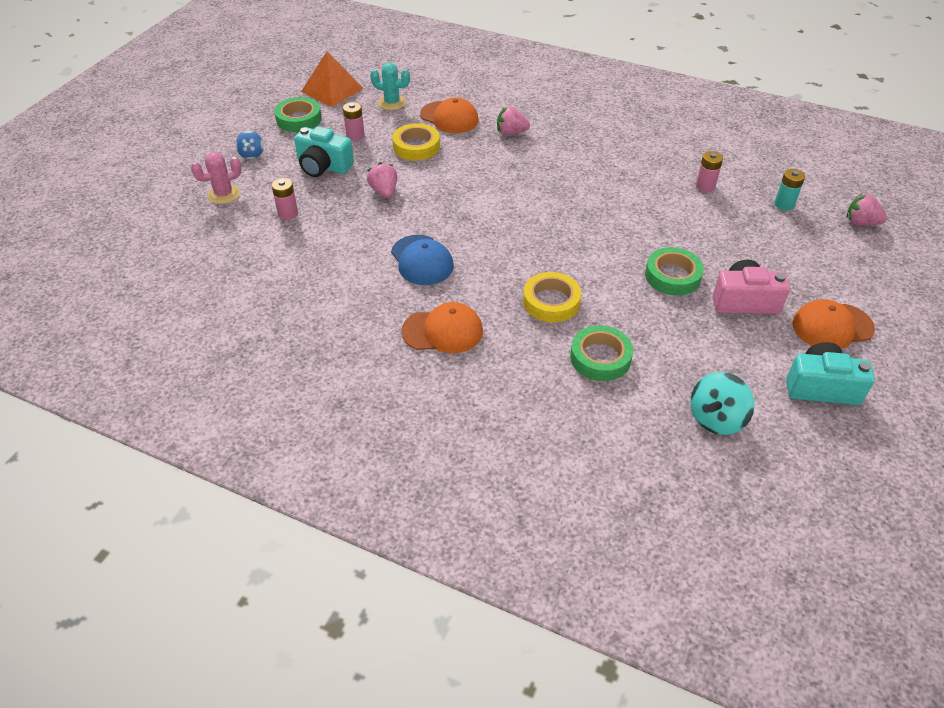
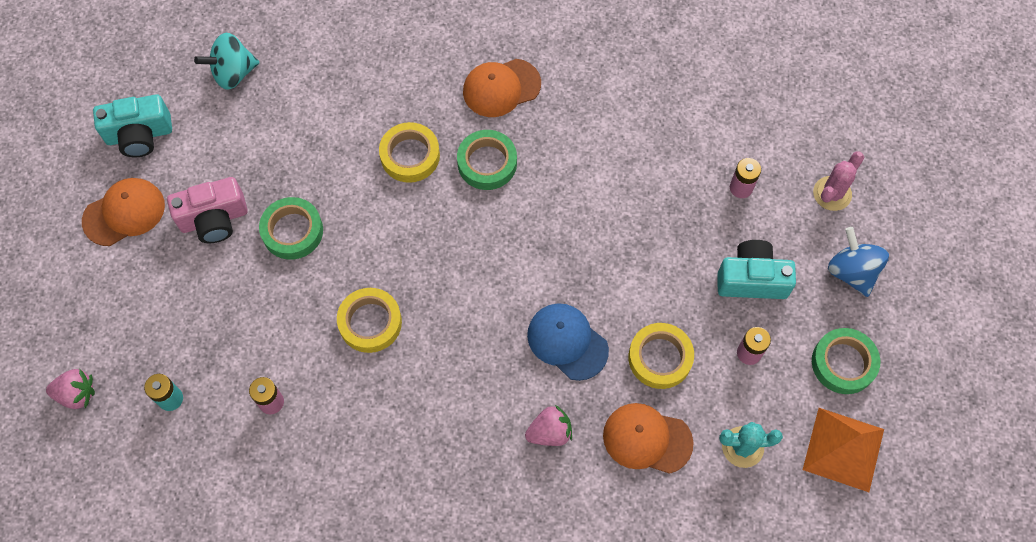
camera: 160 degrees right, 20 degrees up
(252, 154) = (851, 272): blue spinning top -> blue spinning top, size x1.65
(384, 191) = (655, 259): pink strawberry -> none
(422, 260) = (561, 168): blue cap -> blue cap (567, 342)
(600, 358) = (346, 104): green tape -> green tape (487, 163)
(619, 208) = (370, 322): none -> yellow tape
(716, 419) = (233, 73): turquoise spinning top -> turquoise spinning top turned 135 degrees counterclockwise

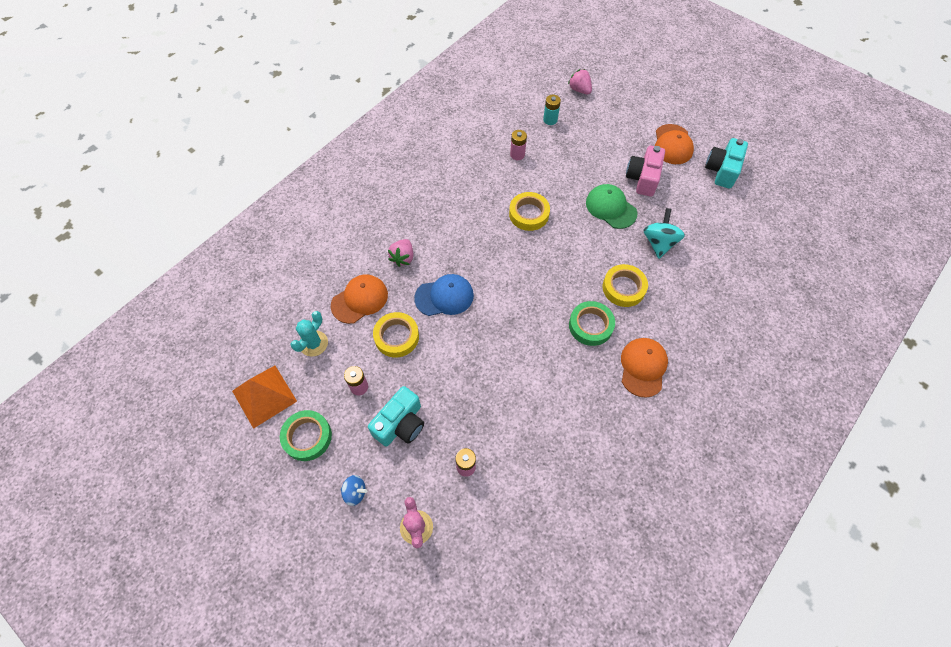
camera: 125 degrees right, 5 degrees down
(77, 394) = (579, 90): pink strawberry -> pink strawberry turned 105 degrees clockwise
(233, 73) = (742, 230): turquoise spinning top -> turquoise spinning top (659, 243)
(292, 231) = (611, 208): green tape -> green cap
(851, 272) = (355, 492): blue spinning top -> blue spinning top, size x0.61

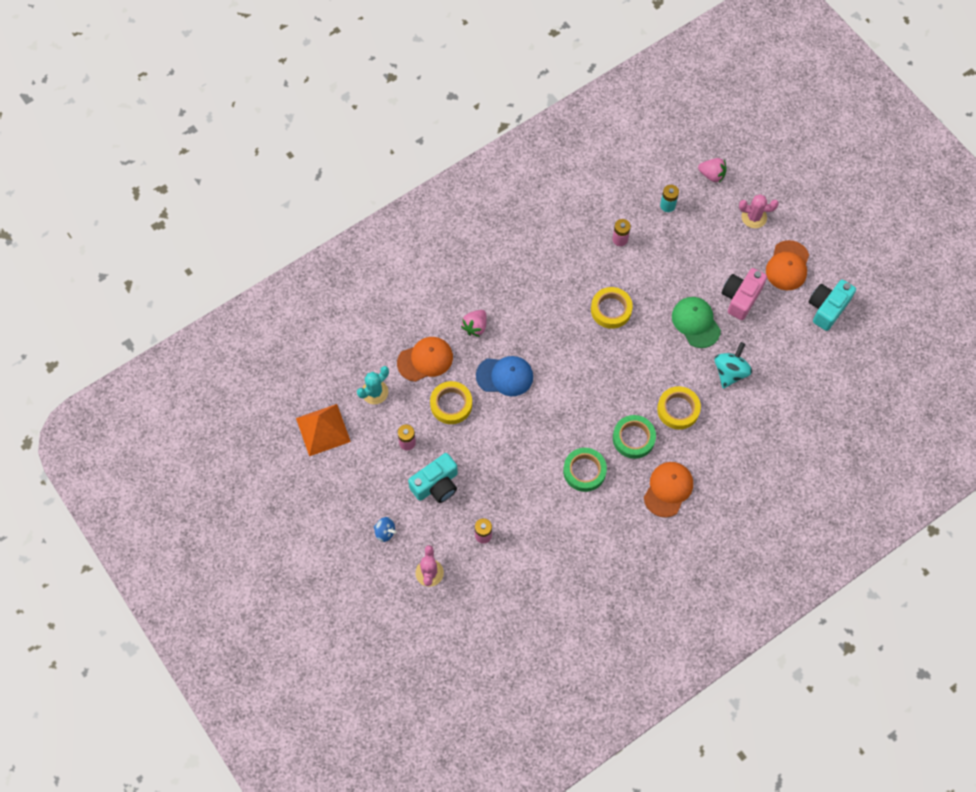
camera: 15 degrees right, 5 degrees up
(307, 437) = (354, 475): green tape -> green tape (584, 471)
(579, 90) = (712, 175): pink strawberry -> pink strawberry turned 135 degrees clockwise
(628, 114) = (754, 217): none -> pink cactus

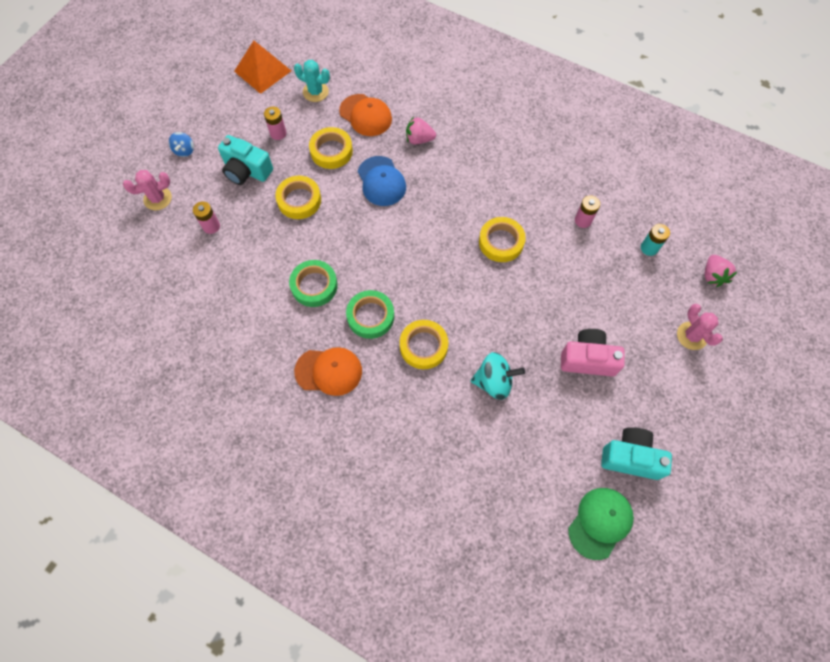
camera: 65 degrees right, 0 degrees up
(491, 451) = (299, 200): none -> yellow tape
(696, 322) = (532, 325): green cap -> green cap (600, 522)
(787, 266) = (656, 393): orange cap -> none

